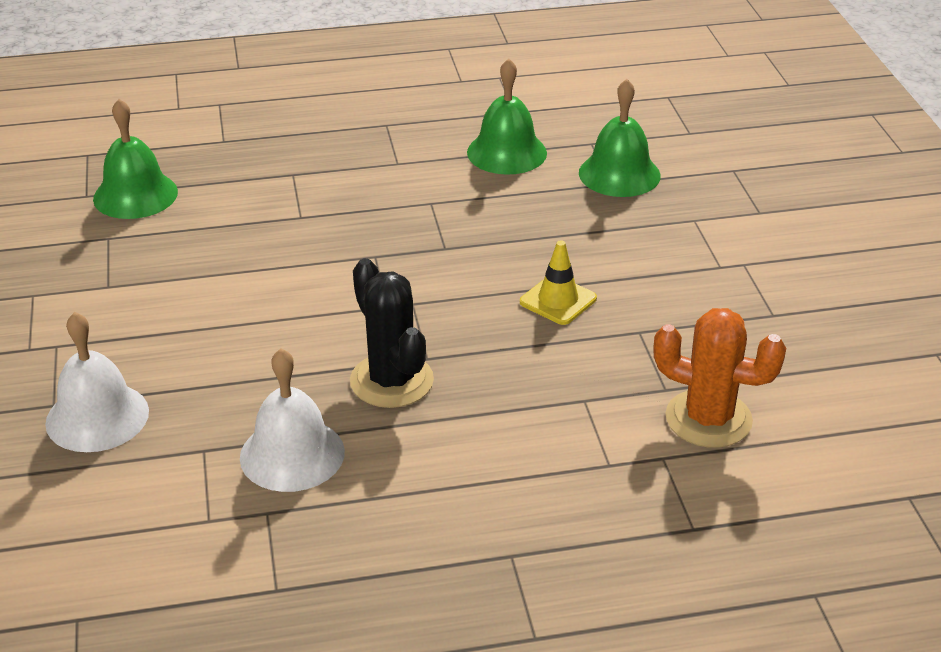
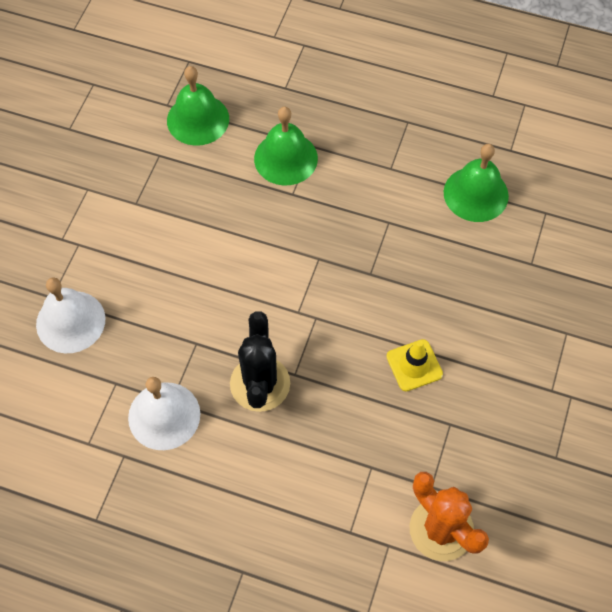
camera: 30 degrees right, 25 degrees up
(619, 174) = (544, 257): green bell -> green bell (285, 158)

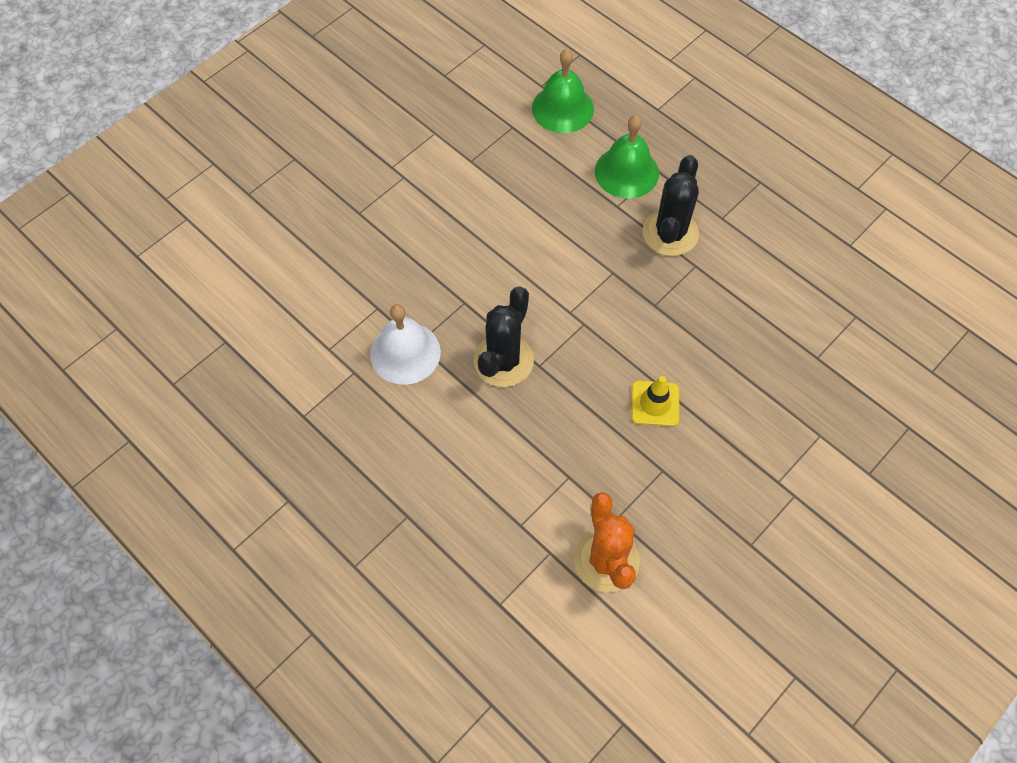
camera: 25 degrees right, 0 degrees up
(70, 321) = (364, 240): white bell -> none
(352, 200) = (670, 233): none -> black cactus
(476, 194) = (794, 272): green bell -> none

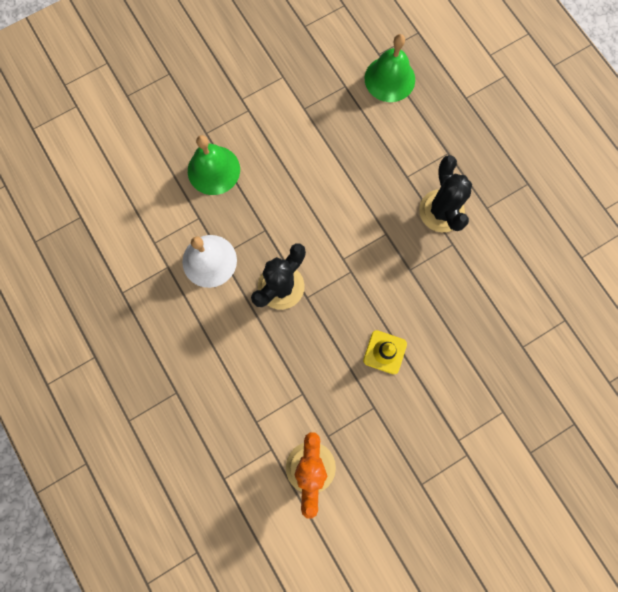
camera: 15 degrees right, 15 degrees up
(626, 172) = (423, 148): green bell -> green bell (213, 170)
(670, 233) = (441, 211): black cactus -> black cactus turned 45 degrees counterclockwise

